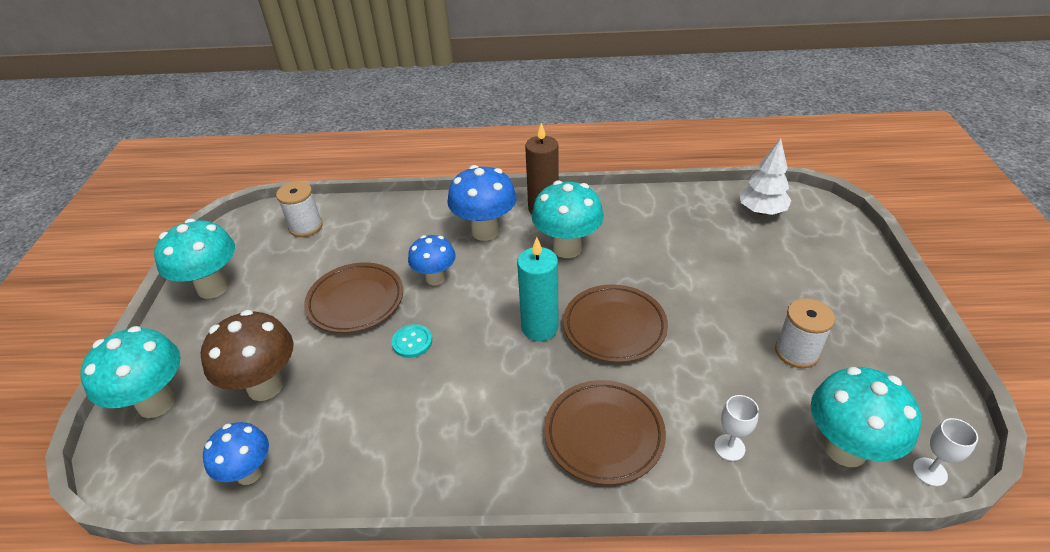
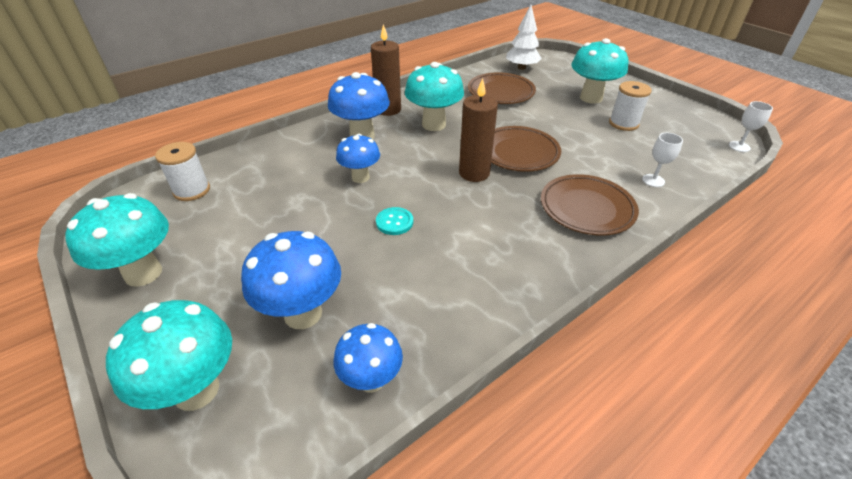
camera: 40 degrees left, 0 degrees up
(265, 386) = (303, 313): brown mushroom -> blue mushroom
(356, 301) = (311, 219): brown plate -> brown plate (500, 92)
(540, 328) = (474, 173): turquoise candle -> brown candle
(845, 449) = (699, 155): turquoise mushroom -> turquoise mushroom (591, 98)

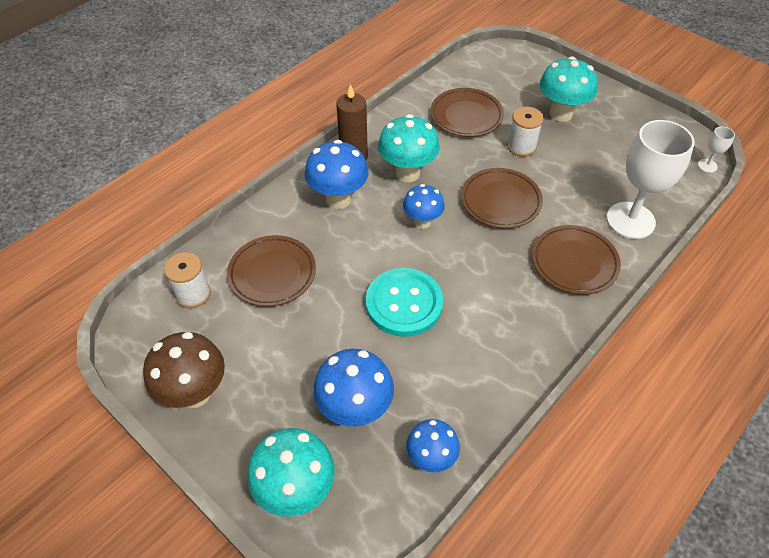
camera: 10 degrees left, 10 degrees up
(143, 273) = (195, 393): turquoise mushroom -> brown mushroom
(274, 183) = (272, 274): none -> brown plate
(360, 177) = (355, 254): blue mushroom -> blue mushroom (422, 222)
(394, 222) = (404, 303): turquoise button -> turquoise button, size x2.20
(474, 173) = (463, 234): brown candle -> none
(521, 68) = (481, 73): white tree -> none
(623, 123) = (597, 147): white spool -> white spool (521, 146)
(653, 180) = (630, 220): white goblet -> white goblet, size x2.37

